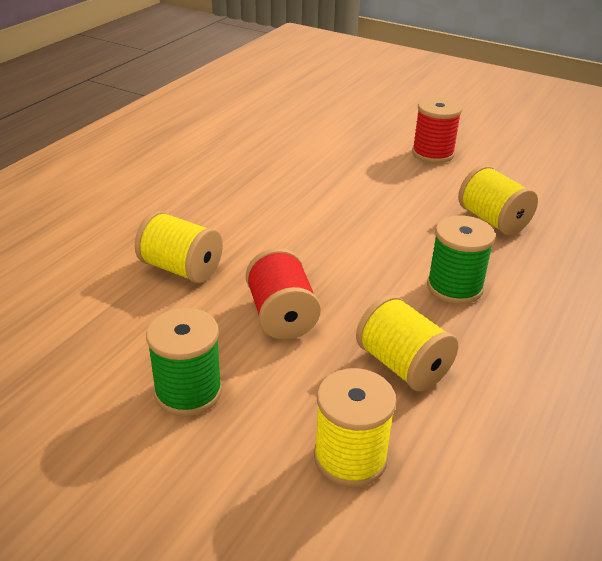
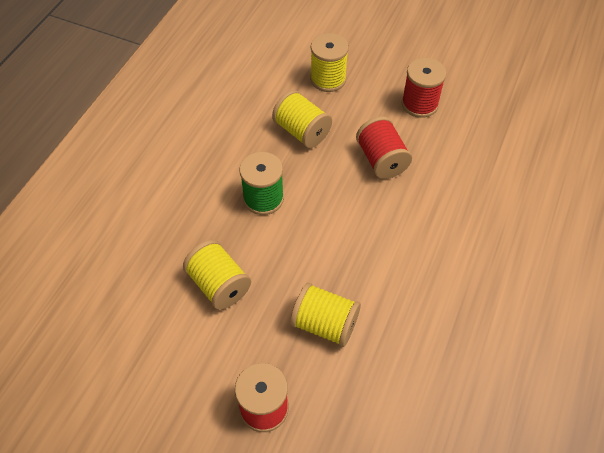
camera: 175 degrees right, 20 degrees up
(181, 269) = (465, 195): yellow spool -> yellow spool (324, 324)
(188, 392) = (419, 104): green spool -> red spool

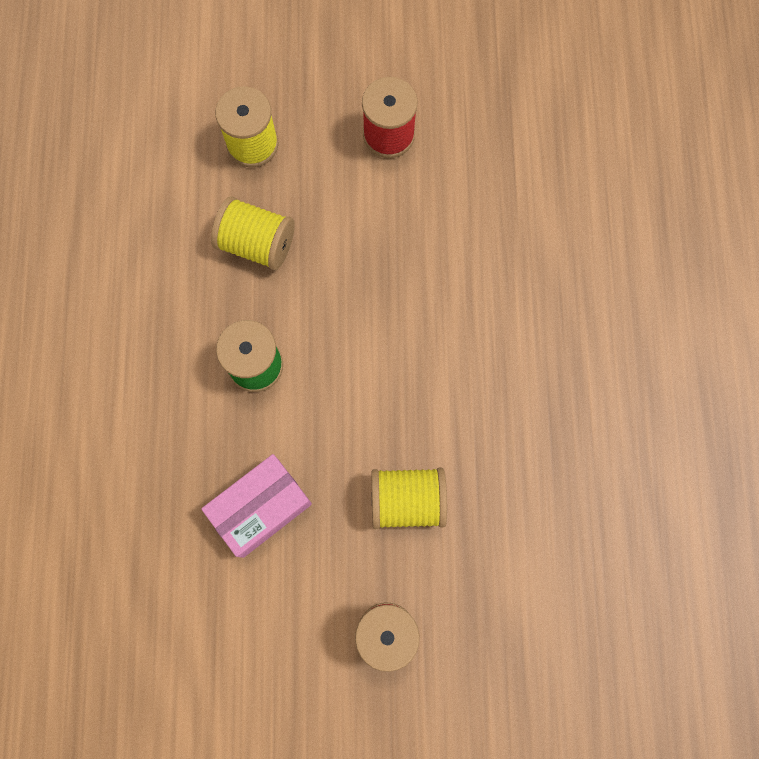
camera: 25 degrees left, 20 degrees up
(219, 285) = (260, 508): yellow spool -> pink box
(381, 160) = (376, 243): red spool -> none

